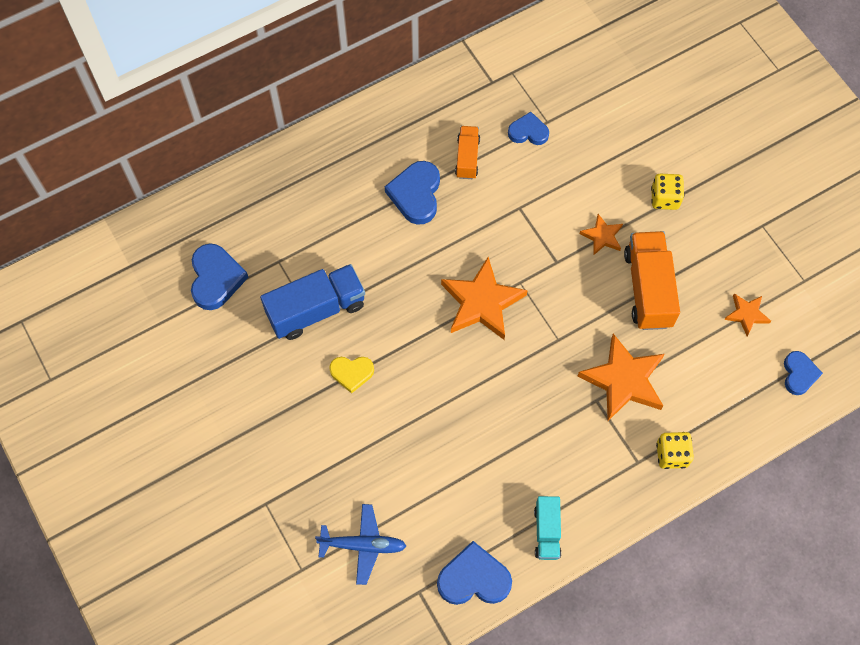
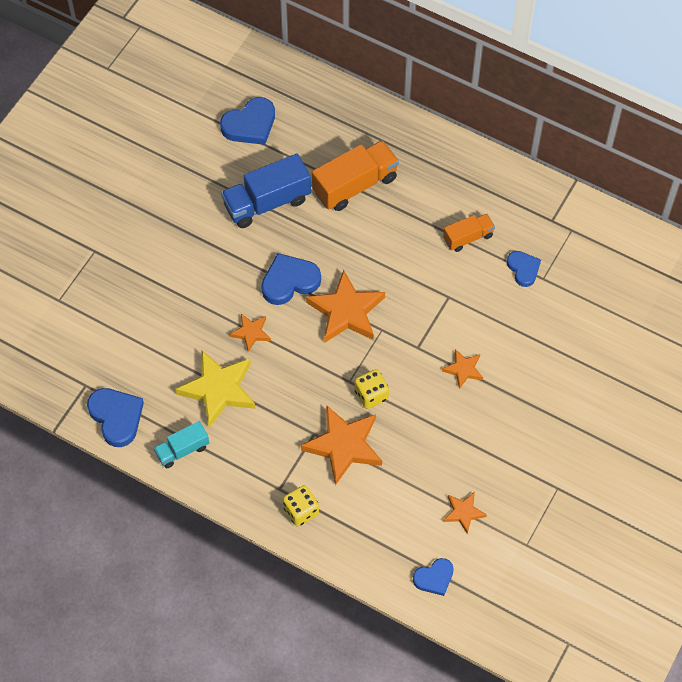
camera: 60 degrees right, 5 degrees down
(316, 310) = (267, 202): blue truck -> blue truck turned 120 degrees clockwise
(352, 373) = (230, 253): yellow heart -> none
(362, 545) = (99, 330): blue plane -> none
(416, 194) = (410, 218): blue heart -> blue heart (289, 281)
(453, 400) = (251, 333): none -> orange star
(499, 463) = (218, 389): none -> yellow star
(648, 289) = (438, 426): orange truck -> orange truck (355, 185)
(664, 198) = (531, 400): yellow dice -> yellow dice (371, 395)

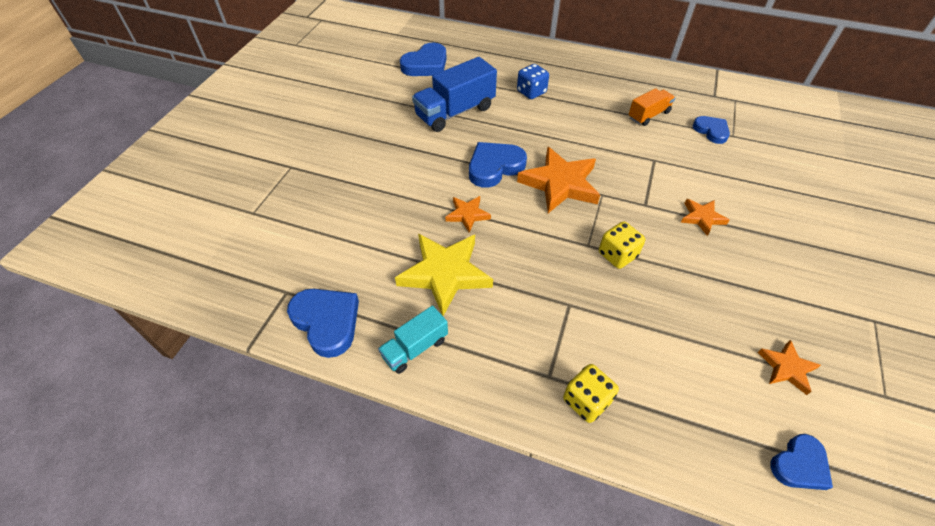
camera: 10 degrees left, 10 degrees down
(344, 445) = (608, 312): orange star -> none
(355, 185) = (531, 92): orange truck -> blue dice

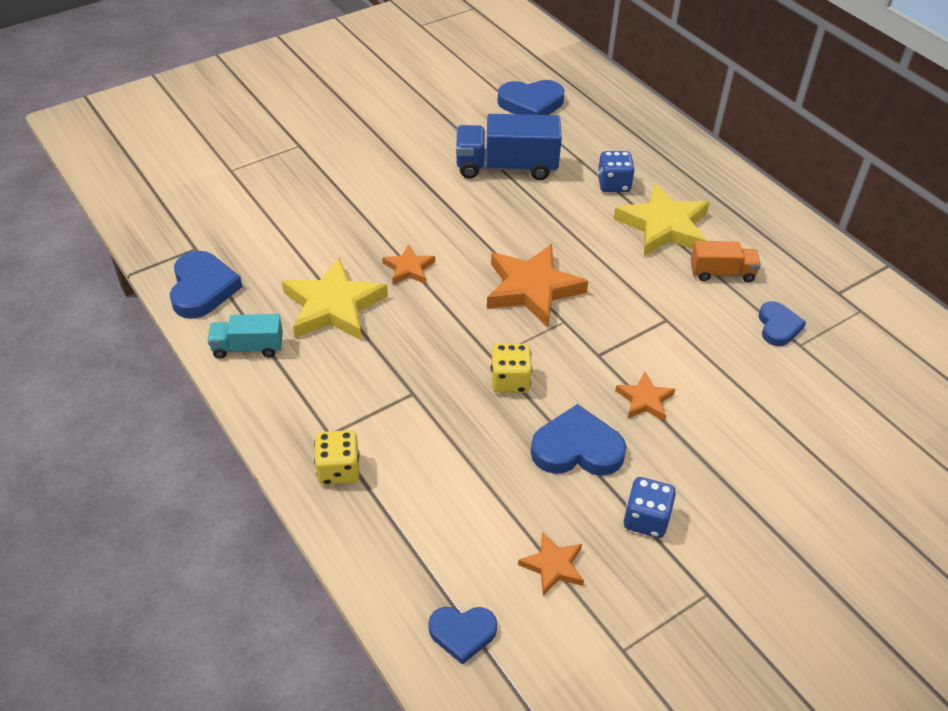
camera: 35 degrees right, 5 degrees down
(494, 167) = (484, 239): blue heart -> blue heart (577, 448)
(587, 103) = (664, 226): none -> yellow star
(792, 296) = (646, 519): none -> blue dice

